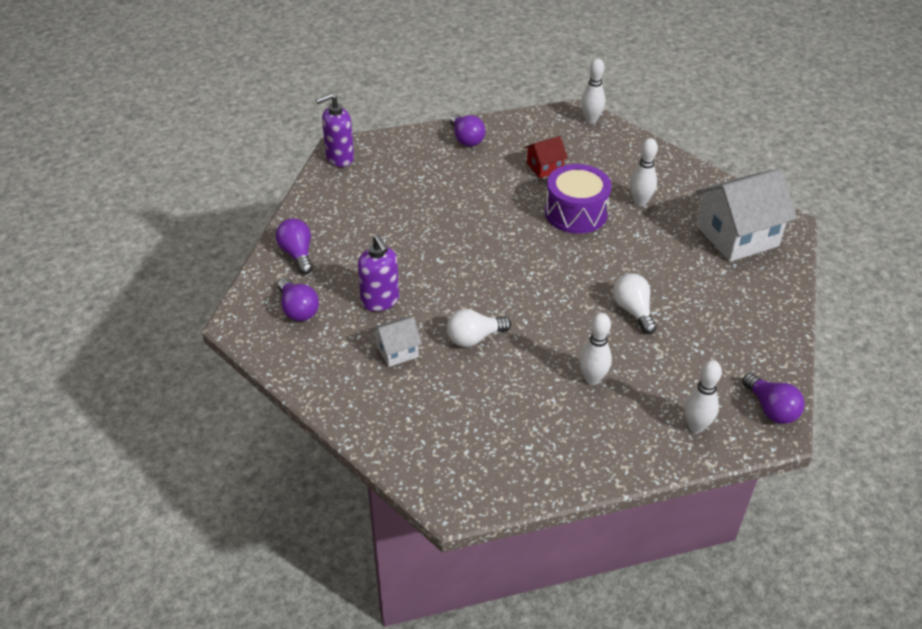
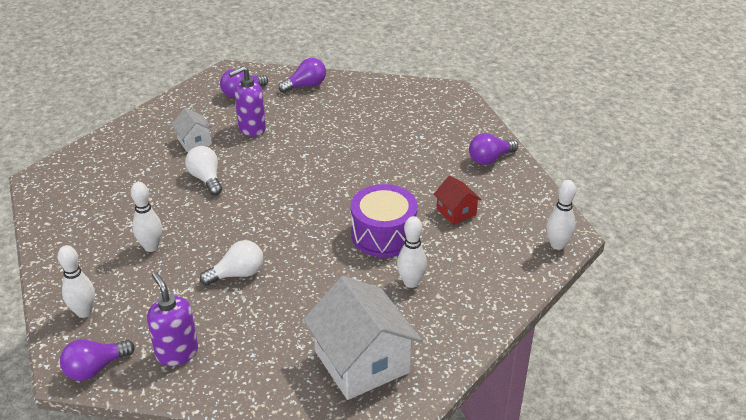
camera: 85 degrees right, 5 degrees down
(339, 158) = (438, 91): purple soap dispenser -> purple soap dispenser (177, 353)

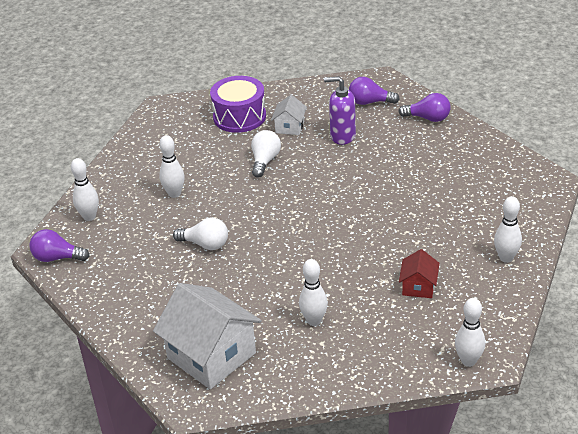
camera: 45 degrees right, 0 degrees up
(177, 353) = (110, 276): purple soap dispenser -> none
(362, 362) = (211, 355): white house -> white house turned 60 degrees counterclockwise
(383, 235) = (339, 273): purple drum -> purple drum (239, 117)
(490, 159) = (506, 258): purple light bulb -> white bowling pin

